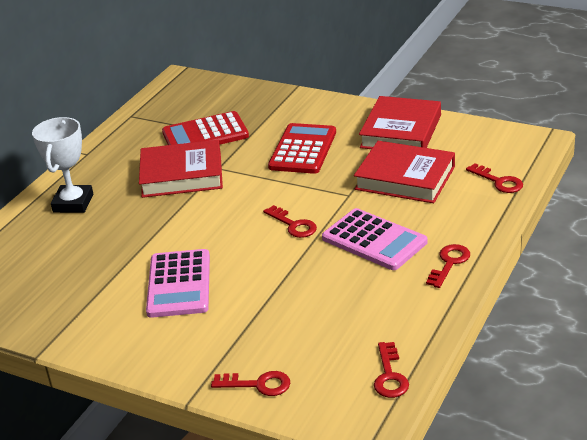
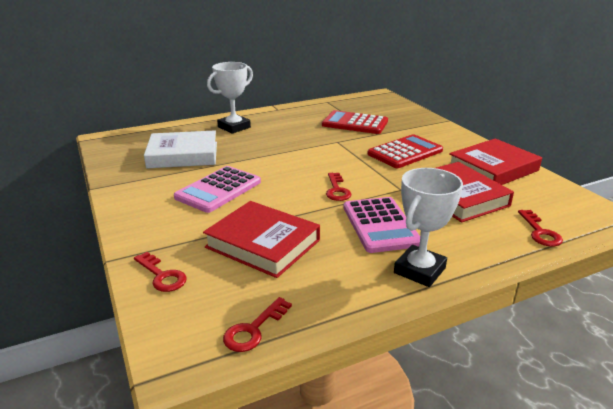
camera: 35 degrees right, 5 degrees down
(72, 267) = (183, 155): none -> white book
(182, 175) = (311, 137): red book -> red book (263, 244)
(449, 263) = (419, 270): red key -> white trophy

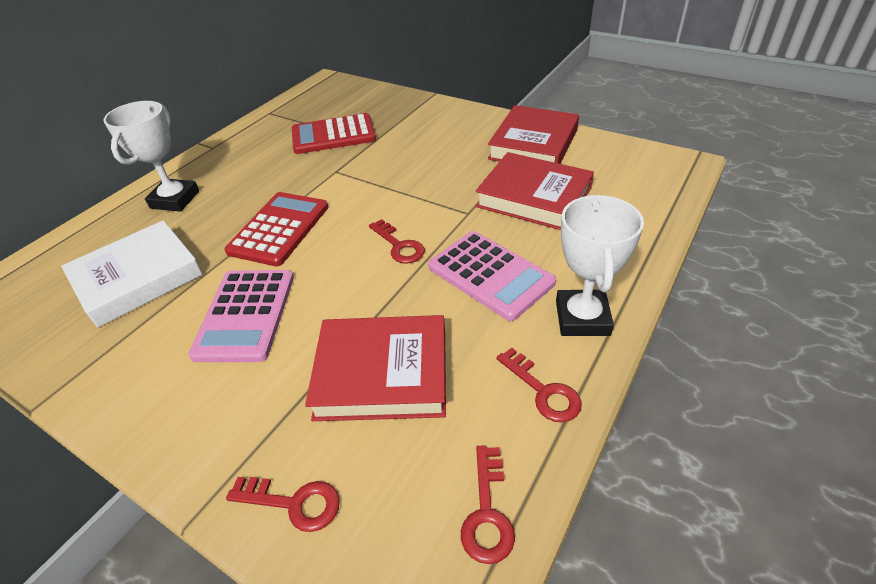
camera: 30 degrees left, 15 degrees up
(405, 152) = (428, 157): red calculator -> red calculator (279, 229)
(540, 232) = (642, 209): red key -> red key (543, 390)

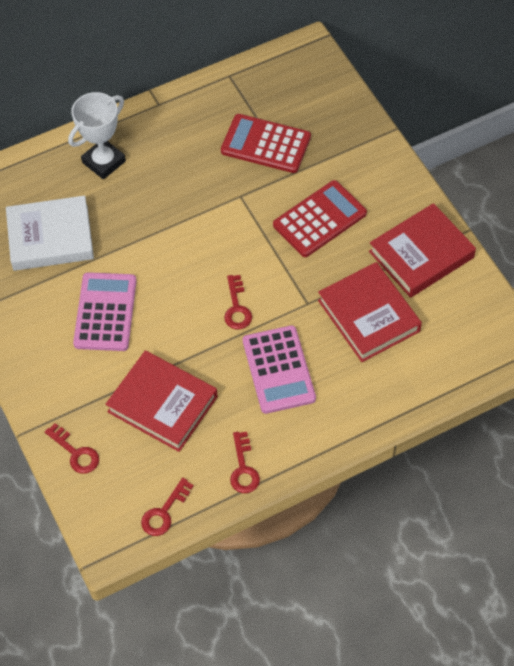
camera: 30 degrees right, 15 degrees up
(245, 315) = (105, 312): pink calculator -> pink calculator turned 150 degrees clockwise
(279, 229) = (164, 241): red calculator -> red calculator (320, 219)
(582, 318) = (308, 436): white trophy -> none

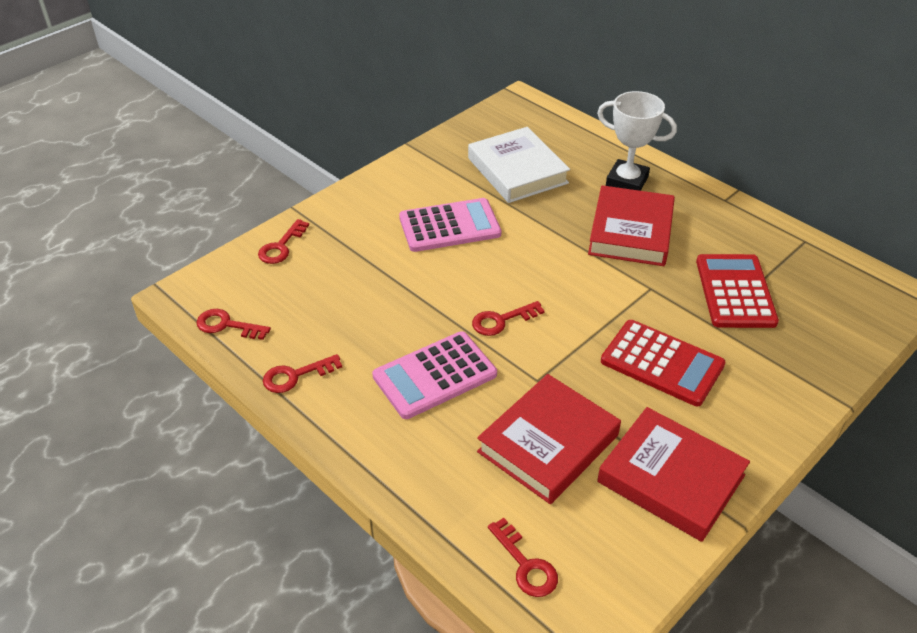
camera: 70 degrees right, 15 degrees down
(162, 404) = (356, 292): red book -> red book (631, 232)
(461, 360) = (525, 564): none -> red key

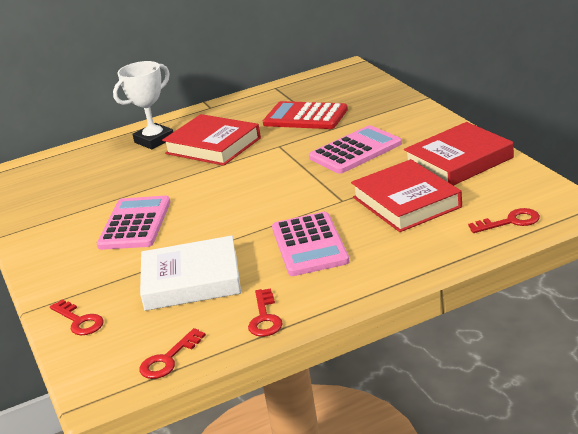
camera: 65 degrees left, 15 degrees down
(502, 320) = (269, 209): red key -> none
(517, 171) = (93, 185): white book -> white book (191, 280)
(662, 363) = (355, 151): red calculator -> pink calculator

